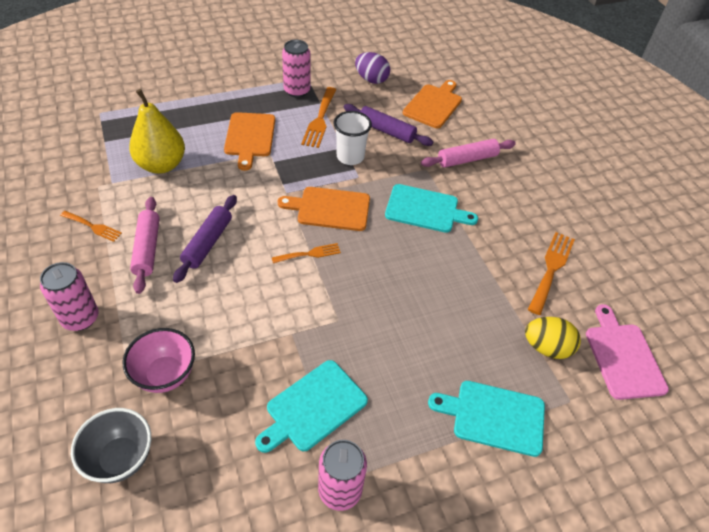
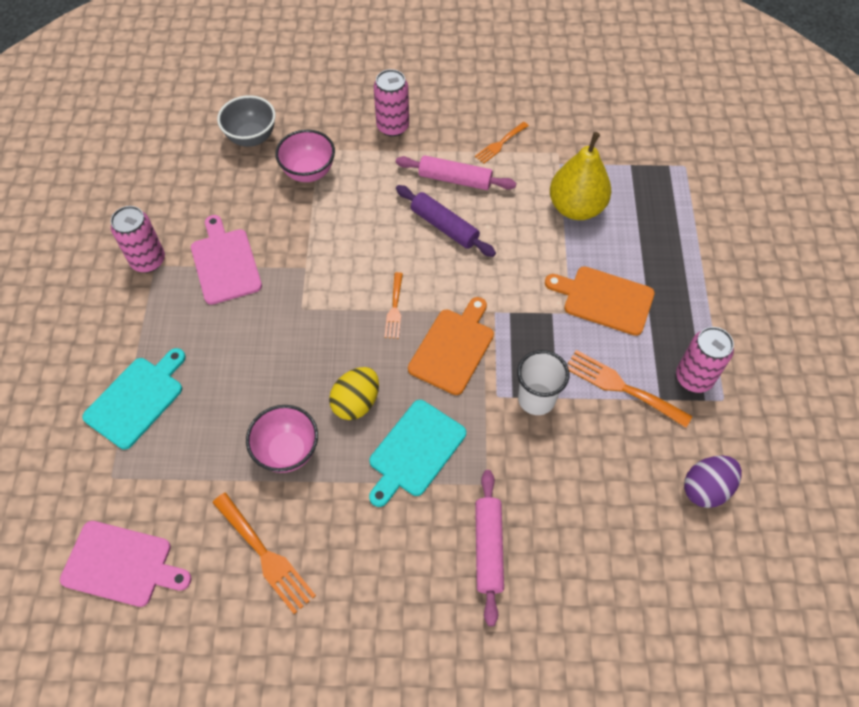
camera: 115 degrees right, 10 degrees up
(313, 407) = (225, 263): turquoise cutting board -> pink cutting board
(386, 131) = (577, 463): purple rolling pin -> none
(433, 105) = (624, 557): orange cutting board -> none
(471, 283) = (287, 451): none -> pink bowl
(546, 347) = (174, 488): yellow egg -> yellow egg (356, 402)

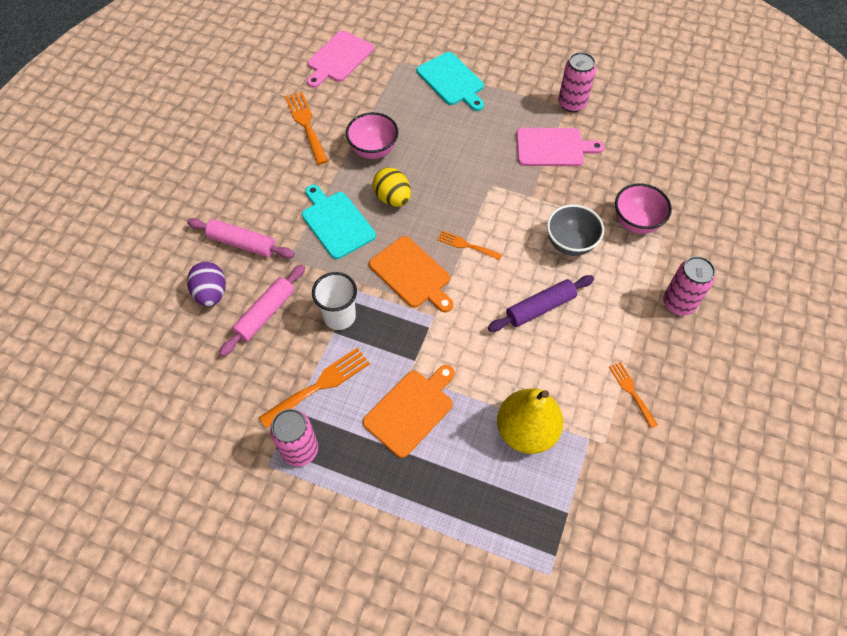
camera: 110 degrees right, 0 degrees up
(251, 138) = (689, 191): grey bowl -> grey bowl (570, 244)
(265, 556) = (306, 124): orange fork -> orange fork turned 90 degrees clockwise
(455, 179) = (595, 335): pink rolling pin -> pink rolling pin (265, 314)
(706, 488) = (203, 409): purple egg -> purple egg (211, 293)

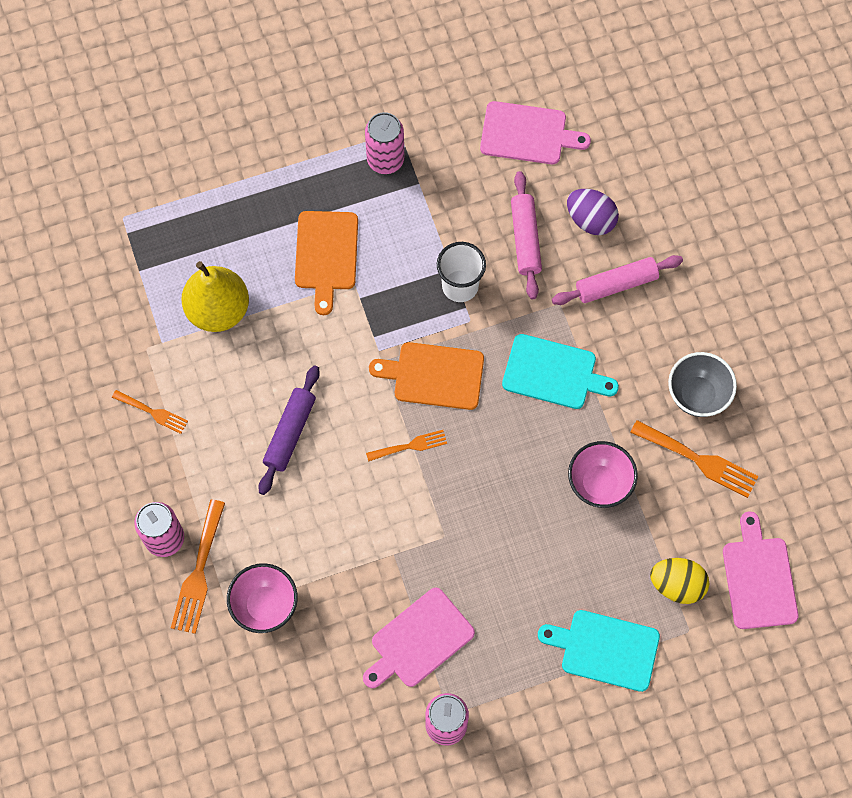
camera: 140 degrees right, 10 degrees up
(182, 385) = (528, 134): none -> pink cutting board
(320, 385) = (419, 218): orange fork -> orange fork (198, 573)
(392, 198) = (526, 442): yellow egg -> yellow egg (677, 585)
(570, 244) = (312, 526): grey bowl -> grey bowl (697, 395)

